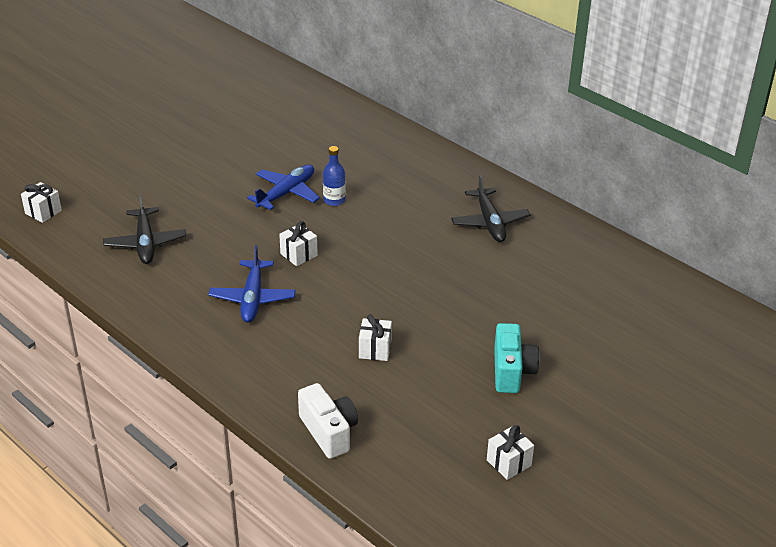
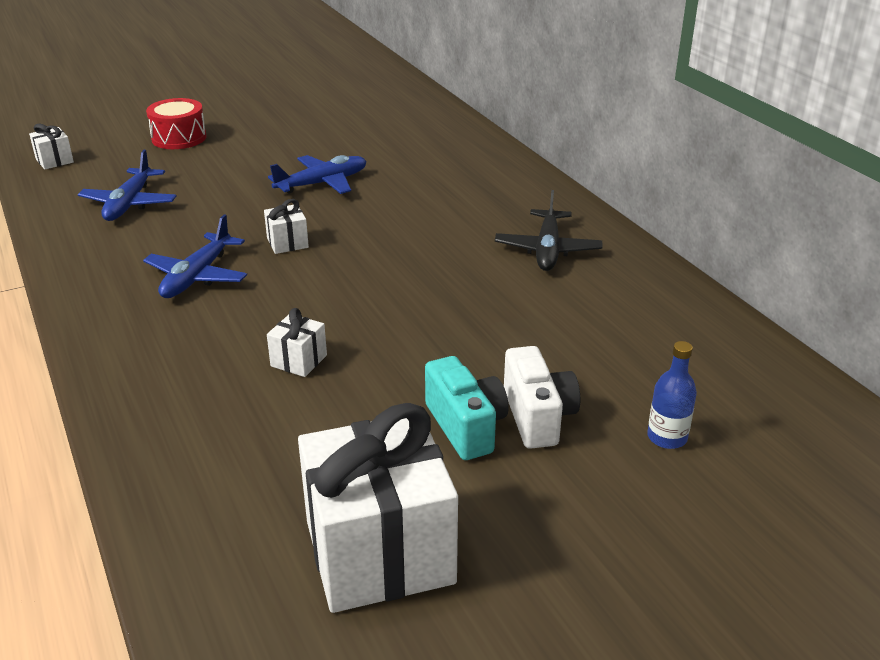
camera: 20 degrees right, 5 degrees down
(132, 168) = (179, 138): none -> red drum
(145, 243) = (129, 203): black plane -> blue plane
(329, 432) = (160, 447): white camera -> white camera (537, 416)
(334, 200) = (371, 198): blue bottle -> blue bottle (667, 437)
(509, 463) = (379, 552): white gift -> white gift, size x2.37
(511, 371) = (466, 426): turquoise camera -> turquoise camera turned 45 degrees counterclockwise

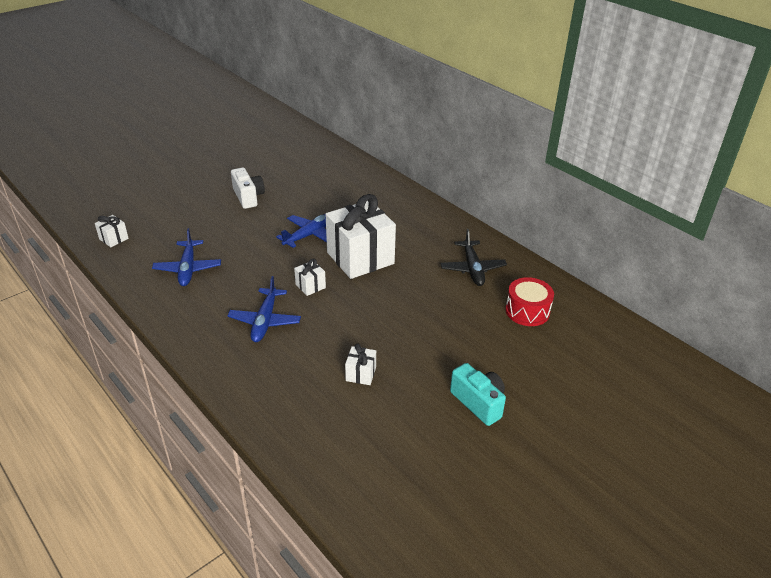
camera: 15 degrees left, 5 degrees up
(179, 138) = (192, 208): red drum -> red drum (527, 311)
(379, 552) = (467, 493): white gift -> white gift (360, 258)
(537, 416) = (515, 389): white camera -> white camera (248, 197)
(667, 437) = (589, 390): blue bottle -> none

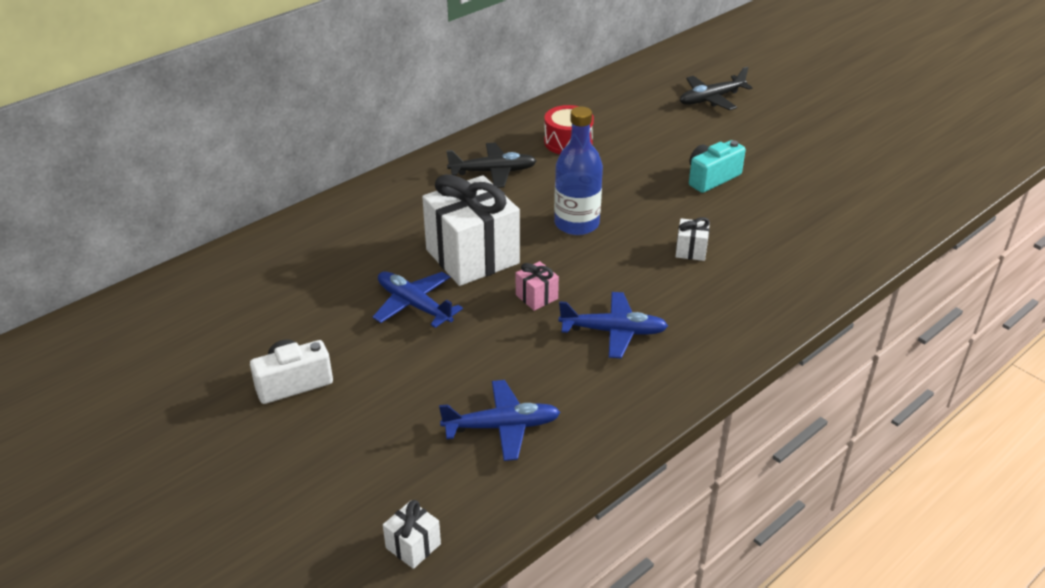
camera: 90 degrees left, 0 degrees up
(310, 286) = (536, 297): white gift -> pink gift
(400, 310) = (576, 224): none -> blue bottle
(644, 424) = (711, 99): none -> black plane

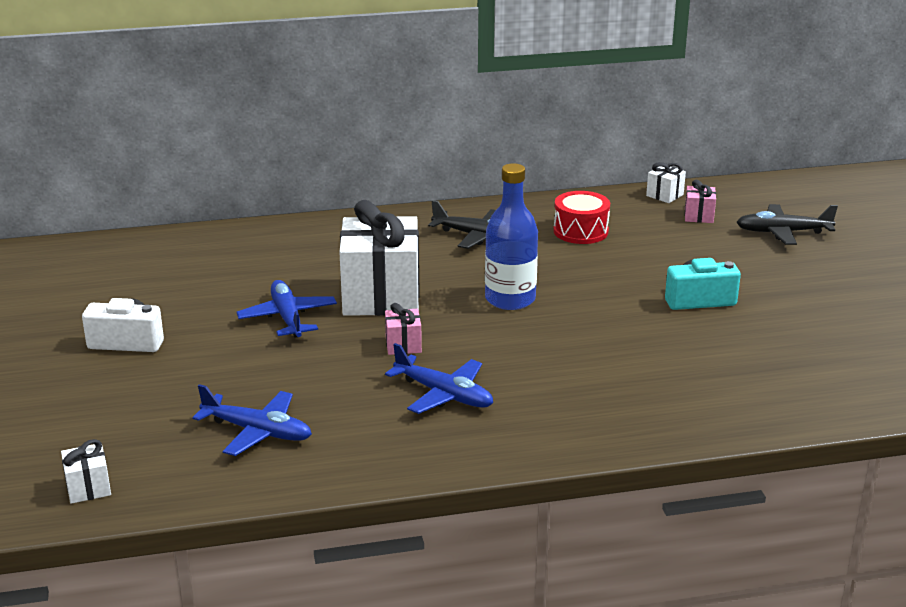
camera: 30 degrees right, 10 degrees down
(640, 102) = (698, 216): none -> pink gift
(691, 250) = (601, 354): white gift -> white gift (664, 195)

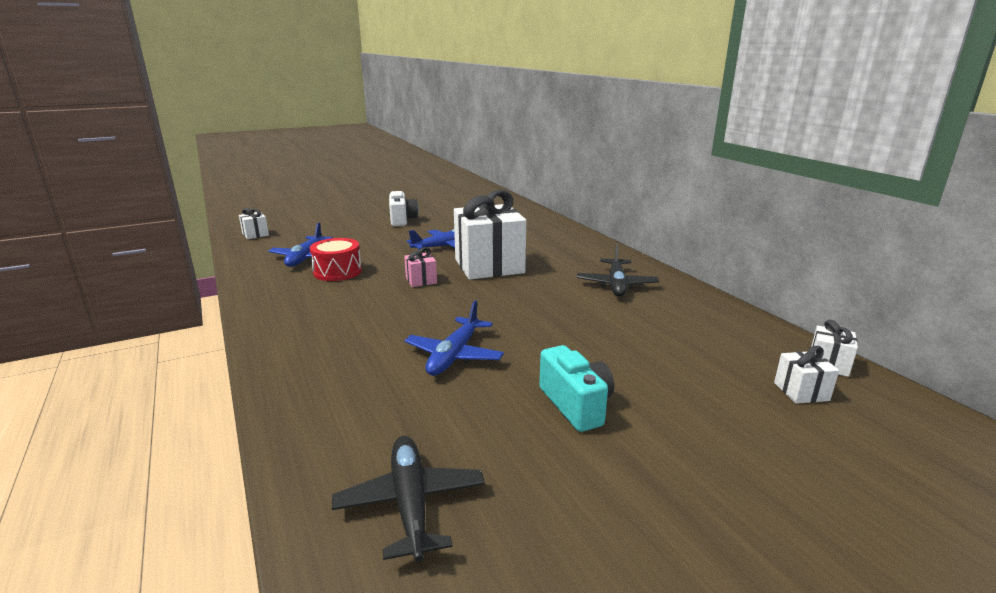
camera: 75 degrees right, 5 degrees down
(443, 394) = (352, 301): blue plane -> blue plane (454, 355)
(510, 299) = (513, 308): blue bottle -> none
(580, 231) = (675, 325): red drum -> red drum (337, 271)
(698, 216) = (801, 391): pink gift -> white gift
(783, 232) = (841, 467): black plane -> black plane (411, 503)

